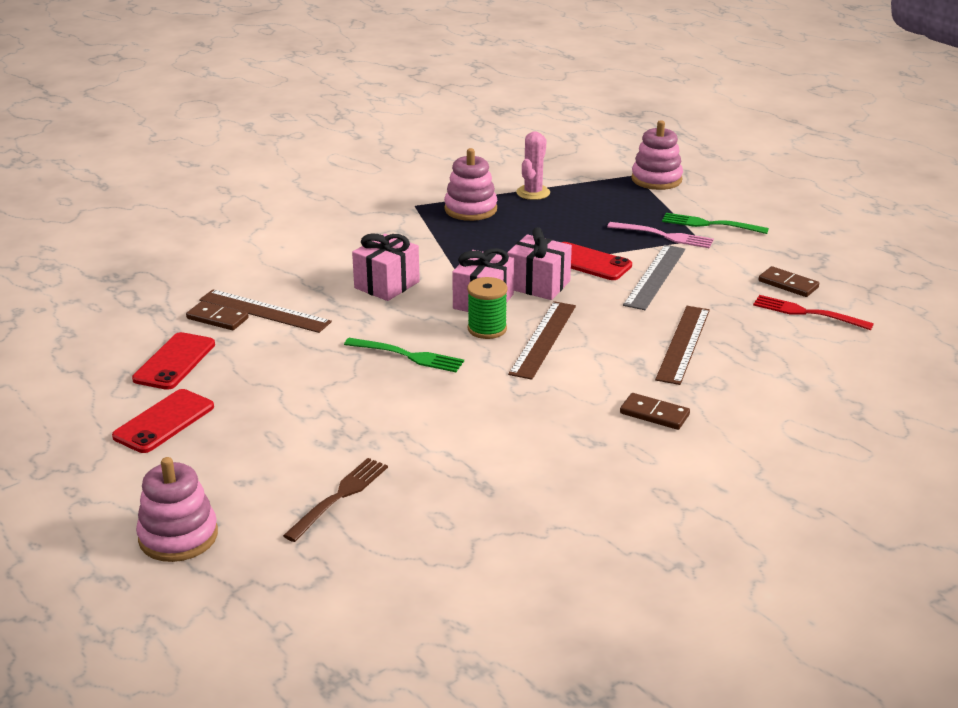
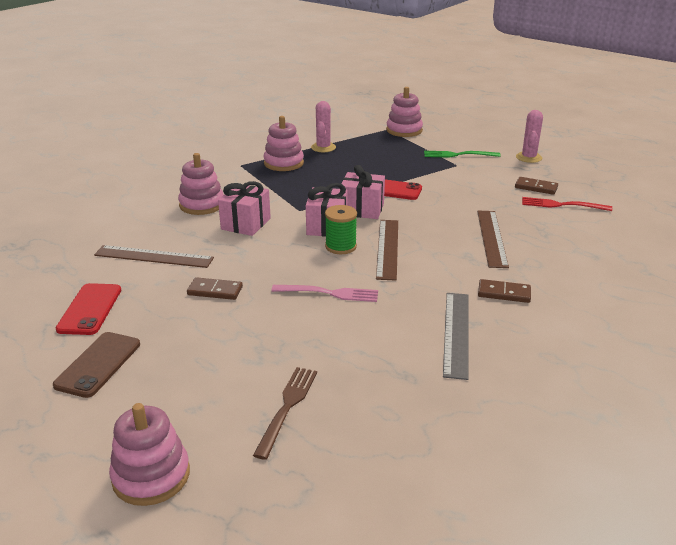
camera: 15 degrees left, 0 degrees up
(164, 422) = (98, 364): red phone -> brown phone
(217, 318) = (115, 268): brown domino -> brown domino (215, 291)
(345, 253) = (202, 205): none -> pink stacking toy
(408, 356) = (288, 276): green fork -> none
(655, 276) = (442, 193): grey ruler -> grey ruler (456, 333)
(664, 236) = (431, 166): pink fork -> pink fork (329, 293)
(807, 240) = (528, 157): none -> pink cactus

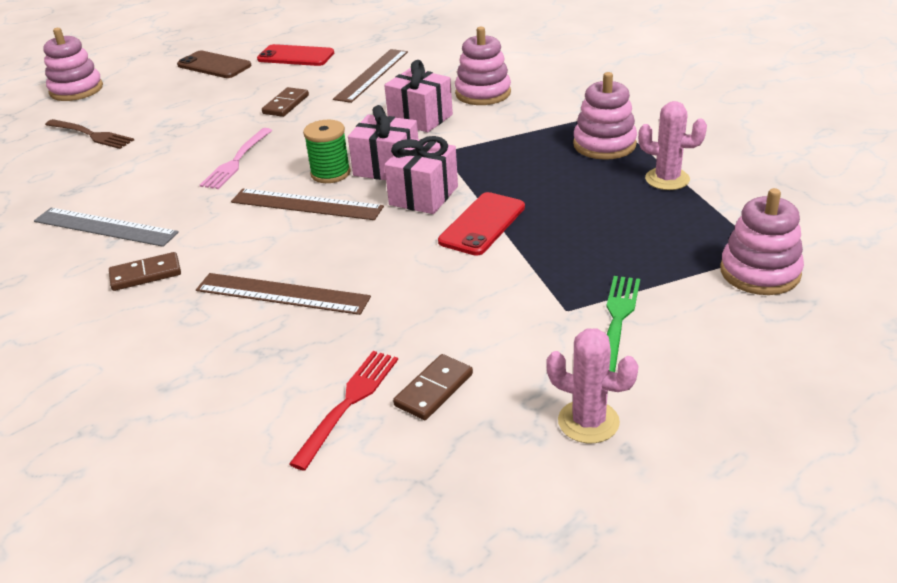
camera: 105 degrees right, 5 degrees up
(504, 293) = (145, 274): brown domino -> brown domino turned 45 degrees clockwise

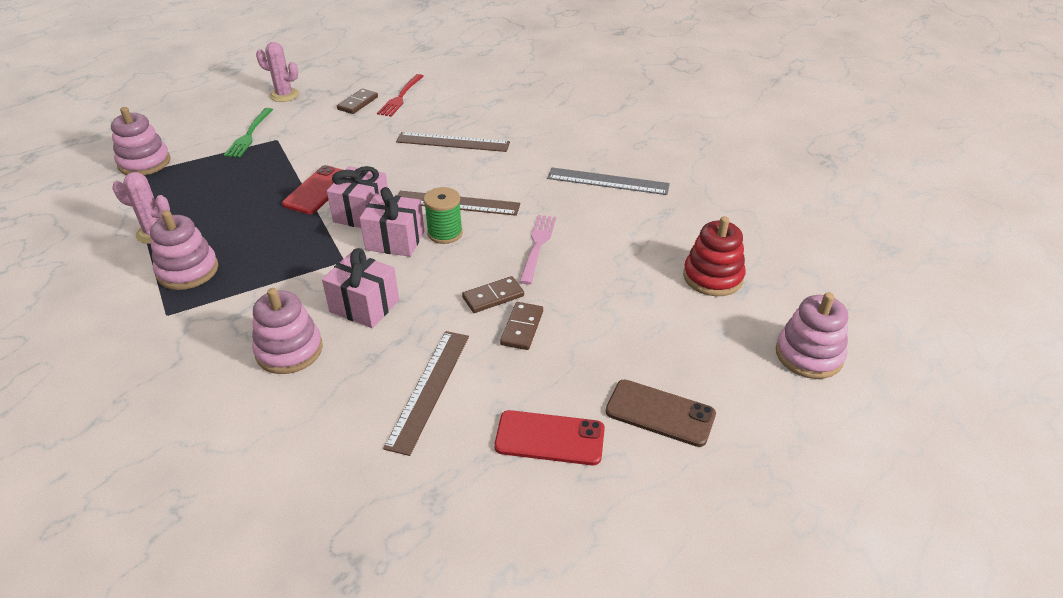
camera: 170 degrees right, 5 degrees up
(91, 135) = (712, 277): brown fork -> red stacking toy
(145, 274) = (550, 150): brown domino -> brown domino (493, 297)

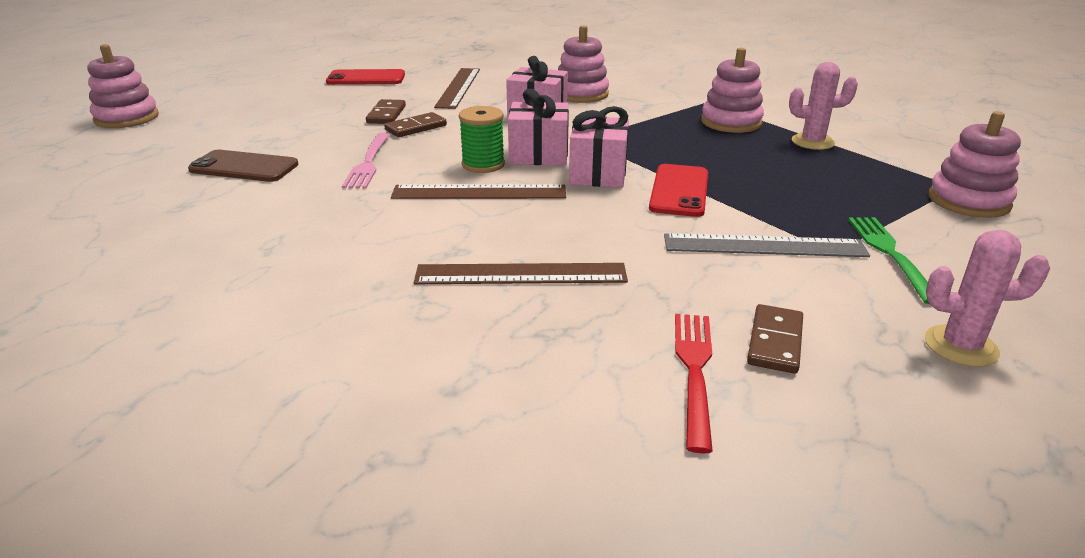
camera: 170 degrees right, 10 degrees down
(608, 181) = (249, 235): grey ruler -> grey ruler (764, 246)
(660, 413) = (280, 90): brown phone -> brown phone (244, 167)
(712, 277) = (172, 154): red stacking toy -> none

